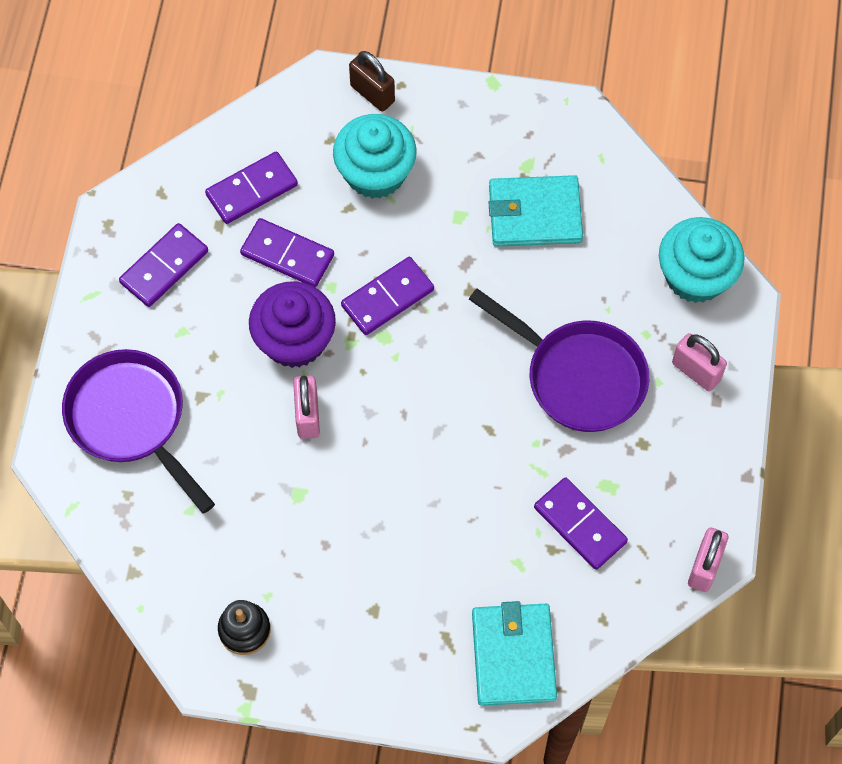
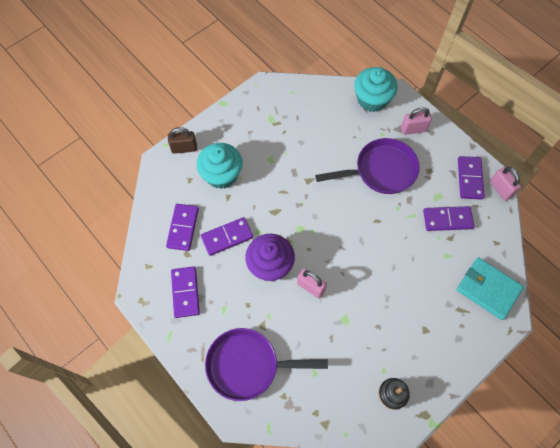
camera: 50 degrees left, 0 degrees up
(387, 297) = (283, 213): purple domino -> purple domino (469, 178)
(534, 214) = (295, 132): turquoise wallet -> none

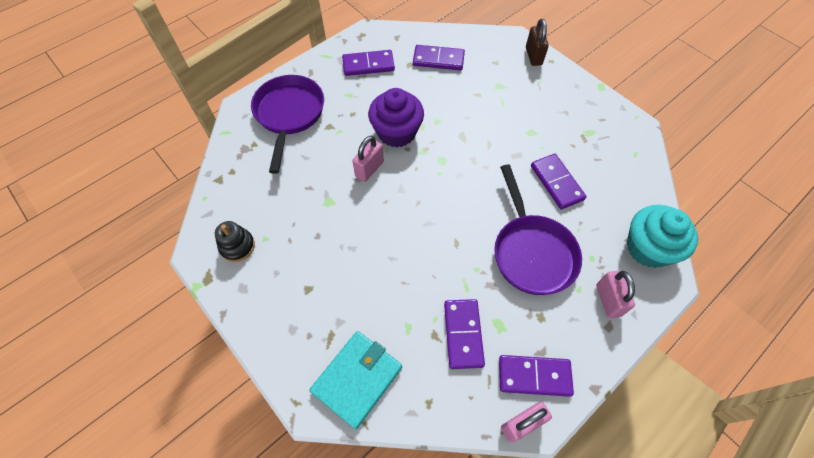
camera: 90 degrees right, 5 degrees down
(221, 175) = (504, 88): turquoise cupcake -> none
(227, 237) = (429, 95): purple domino -> purple domino (556, 183)

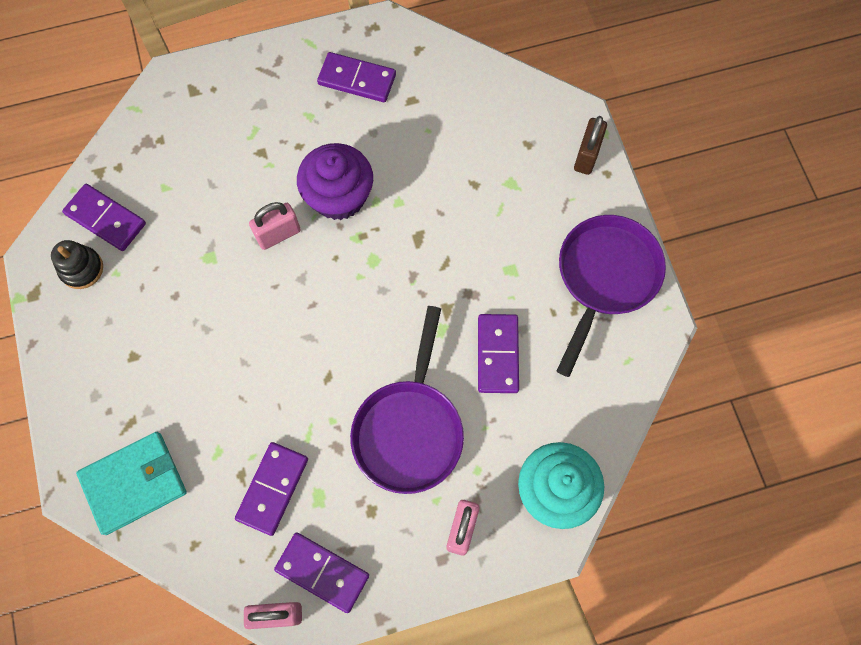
camera: 25 degrees right, 10 degrees up
(289, 115) = (221, 115): purple pan -> purple pan (605, 277)
(438, 59) = (453, 108): purple domino -> purple domino (106, 219)

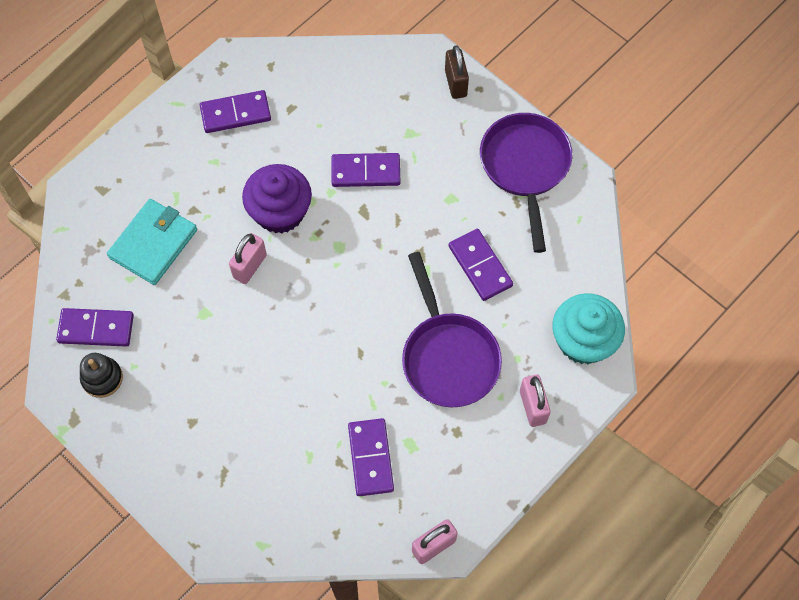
camera: 30 degrees left, 5 degrees down
(134, 483) = (257, 515): turquoise wallet -> turquoise wallet (153, 243)
(322, 572) = (448, 496): purple domino -> purple domino (365, 171)

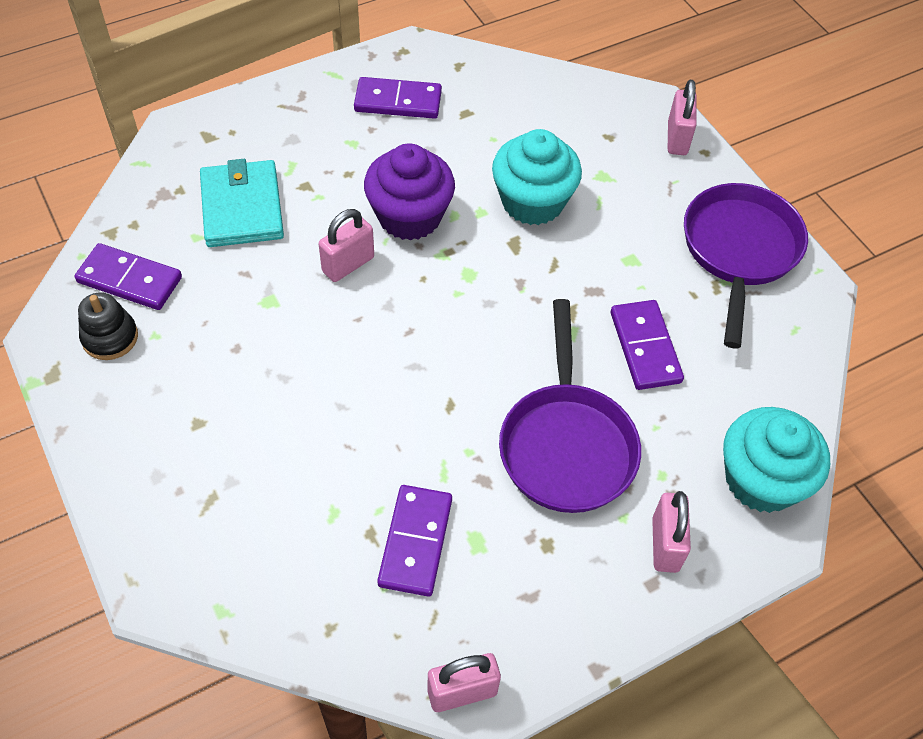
camera: 15 degrees right, 10 degrees down
(153, 243) = (242, 207): turquoise wallet -> turquoise wallet turned 60 degrees counterclockwise
(365, 171) = (532, 201): purple domino -> turquoise cupcake
(455, 83) = (677, 138): brown padlock -> pink padlock

